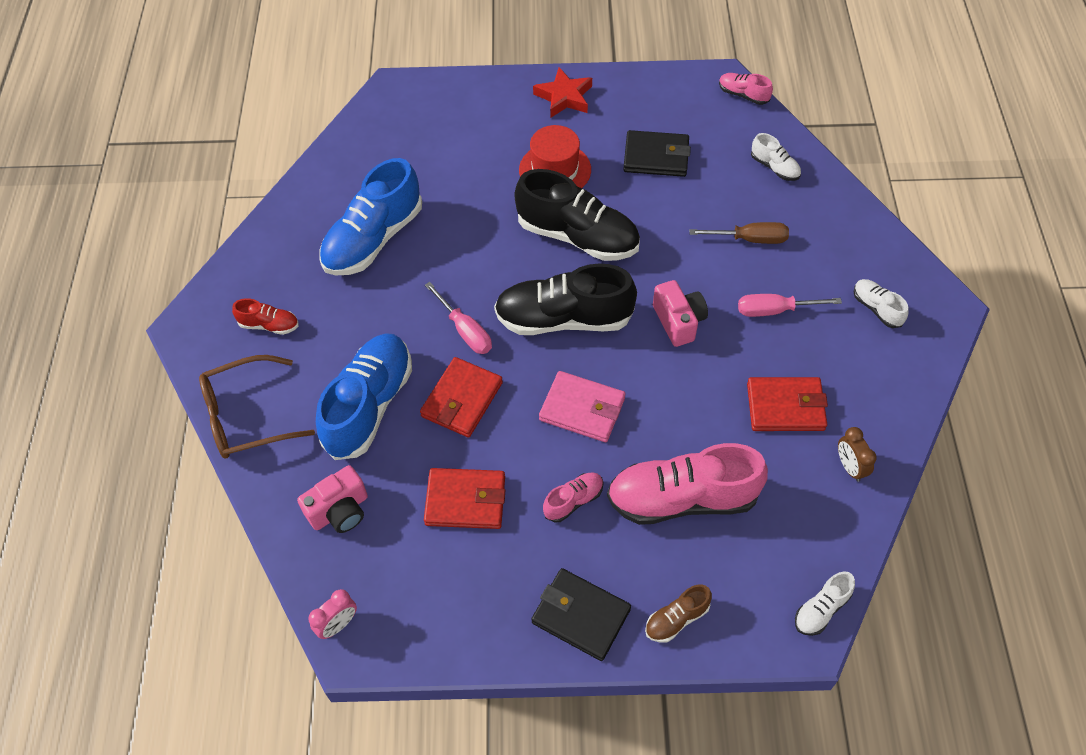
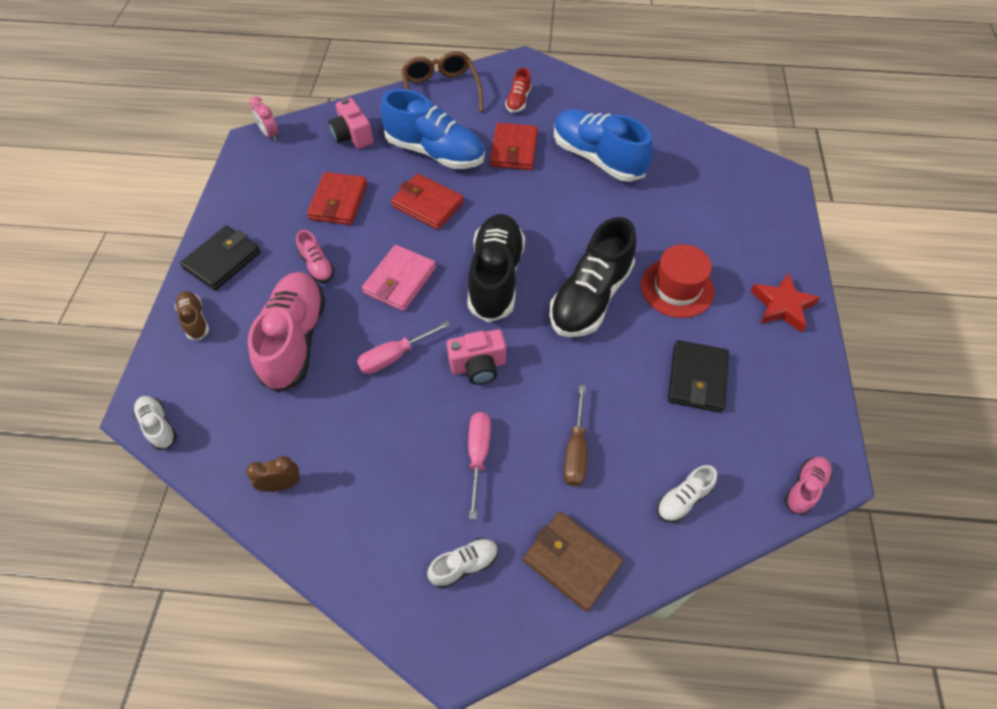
camera: 95 degrees right, 0 degrees up
(465, 330) = (494, 210): pink screwdriver -> pink screwdriver (394, 356)
(785, 407) = (362, 441): red wallet -> red wallet (514, 150)
(849, 236) = (572, 561): none -> brown wallet

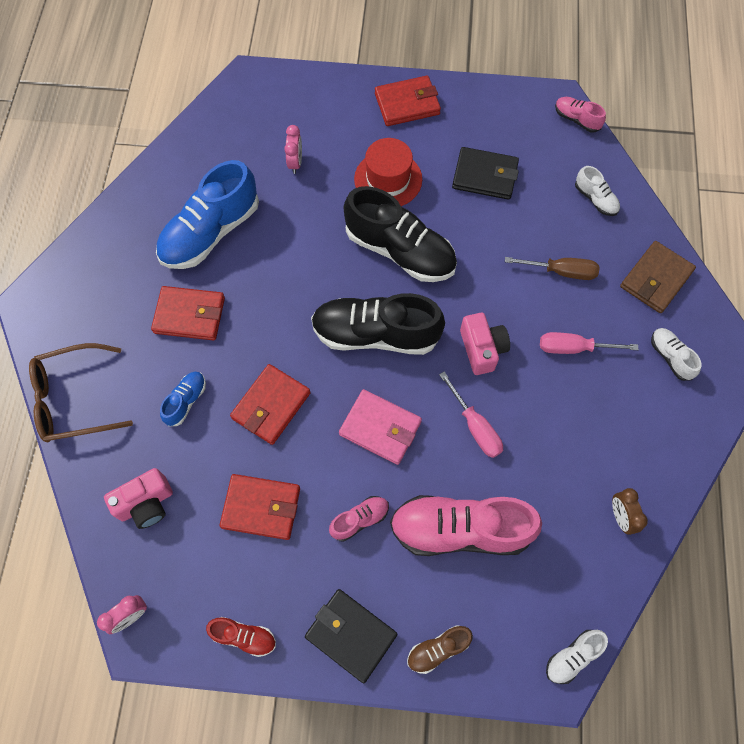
camera: 90 degrees left, 10 degrees up
(435, 152) = (186, 401): blue shoe -> blue shoe, size x0.46
(518, 101) = (105, 309): red shoe -> red shoe (244, 636)
(684, 213) = (295, 163): none -> pink clock
(782, 306) = (407, 104): red star -> red wallet

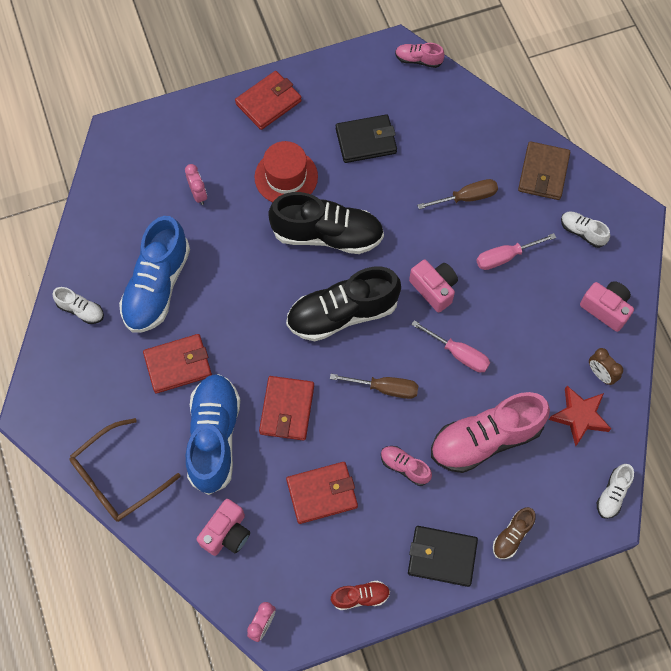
camera: 25 degrees left, 0 degrees up
(186, 401) = (214, 437): blue shoe -> blue shoe, size x2.16
(360, 520) = (404, 467): pink shoe -> pink shoe turned 90 degrees counterclockwise
(380, 428) = (384, 388): pink wallet -> brown screwdriver
(575, 552) = (579, 416): none -> red star
(595, 199) = (465, 124): white shoe -> white shoe (81, 310)
(659, 449) = (606, 309): none -> pink camera

